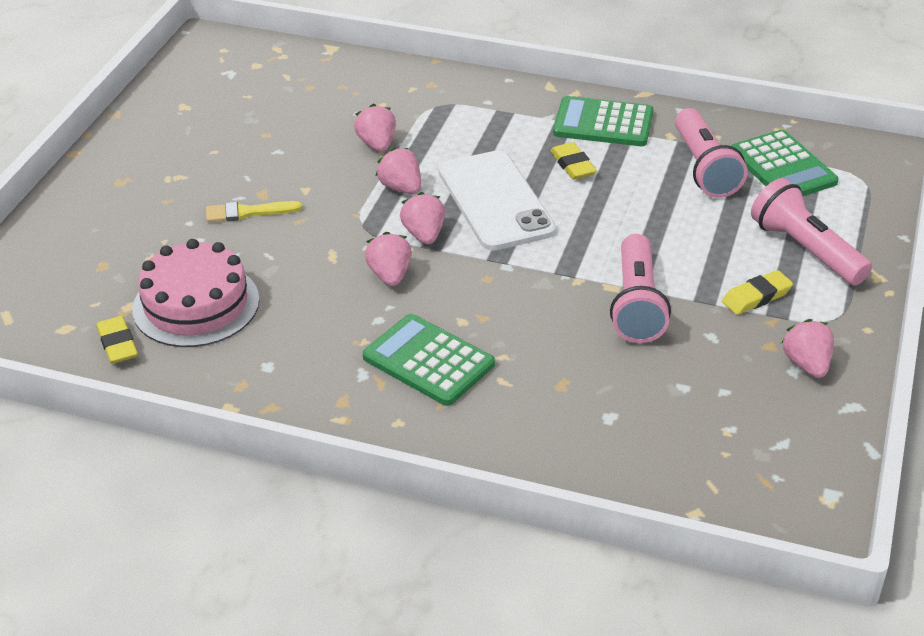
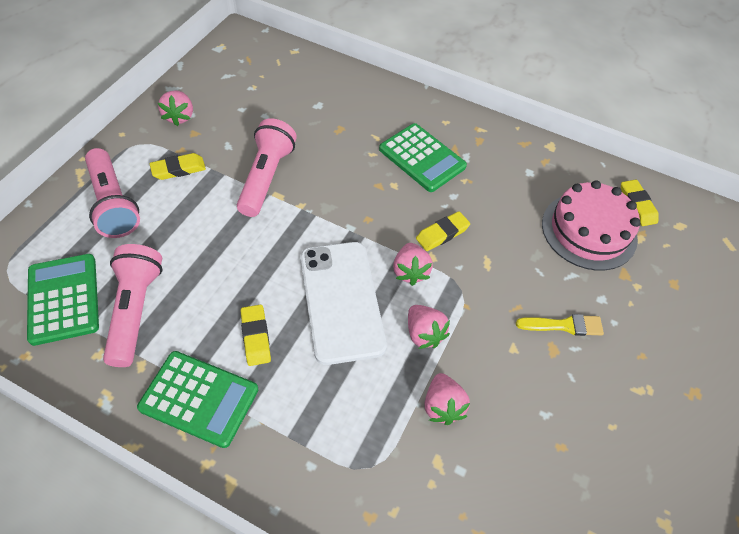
camera: 175 degrees left, 15 degrees up
(390, 275) = (442, 234): pink strawberry -> yellow eraser

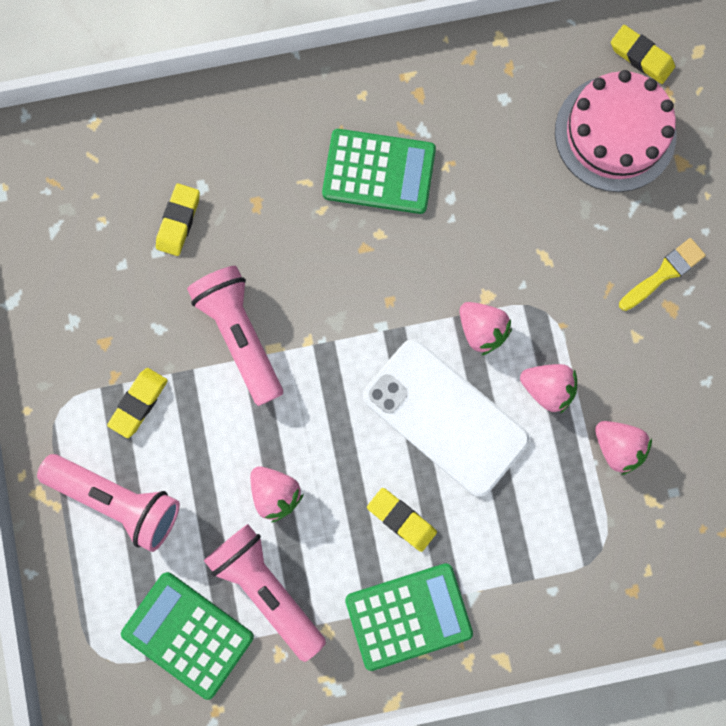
camera: 35 degrees left, 25 degrees up
(179, 117) = (65, 334): pink strawberry -> pink strawberry (275, 493)
(442, 234) = (477, 258): yellow eraser -> yellow eraser (178, 221)

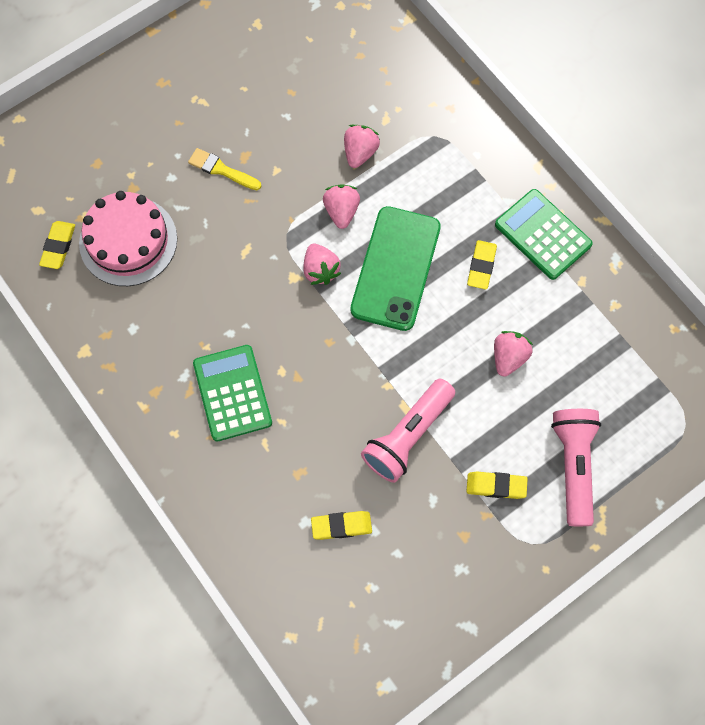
camera: 115 degrees left, 10 degrees down
(188, 634) = (636, 371): green calculator -> none
(266, 588) = (576, 333): pink flashlight -> none
(445, 417) = (396, 268): white phone -> green phone
(481, 330) = (320, 270): pink strawberry -> pink strawberry turned 135 degrees clockwise

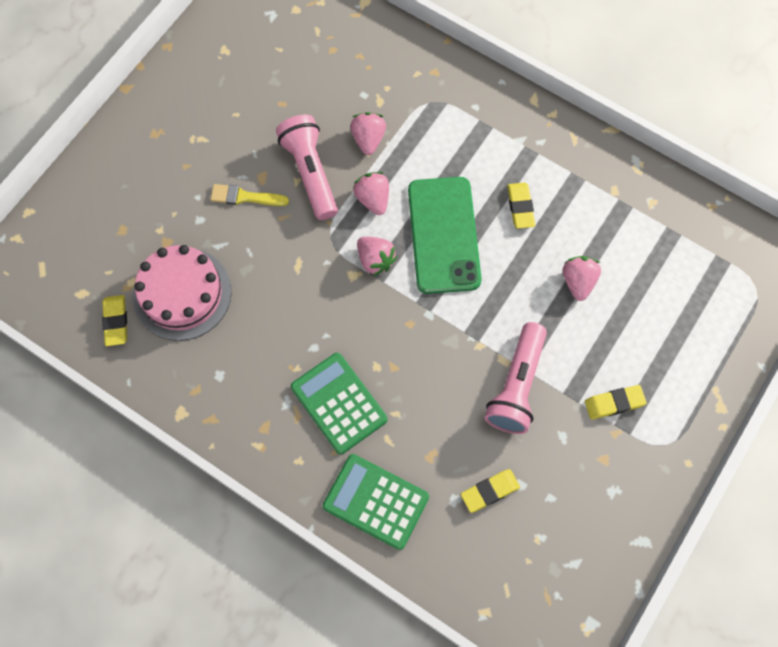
camera: 20 degrees left, 0 degrees up
(543, 234) = (563, 160): green calculator -> green calculator (376, 501)
(573, 465) = (674, 360): pink flashlight -> pink flashlight (310, 172)

